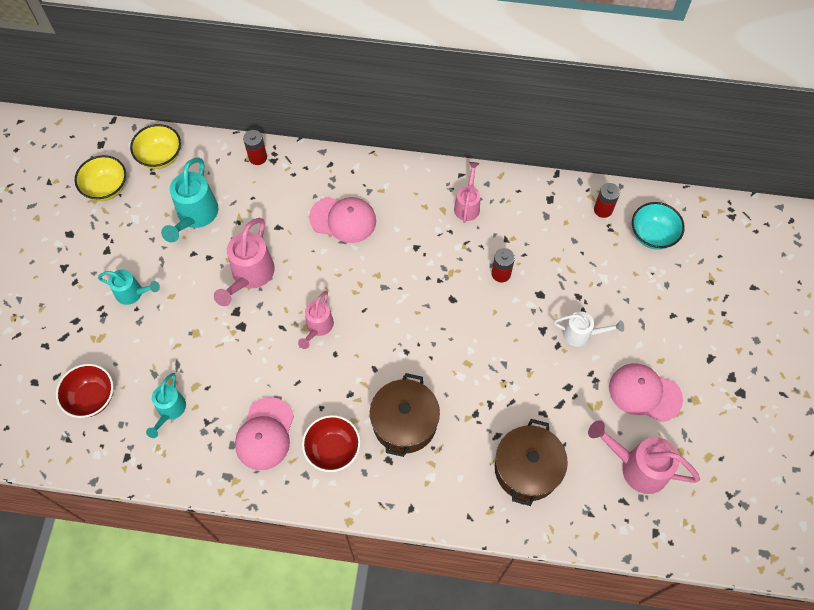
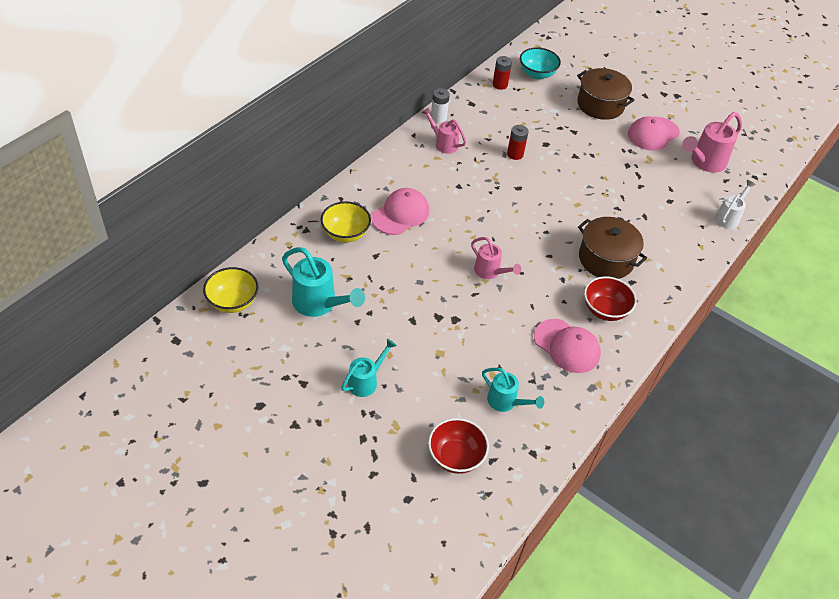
camera: 65 degrees left, 15 degrees down
(106, 188) = (232, 355): yellow bowl -> yellow bowl (345, 234)
(250, 275) = (409, 293): pink watering can -> none
(258, 157) = (294, 238): red battery -> none
(503, 182) = (438, 117): none -> white battery
(527, 469) = (678, 213): brown pot -> brown pot (600, 105)
(581, 334) = (591, 140): white watering can -> white watering can (728, 217)

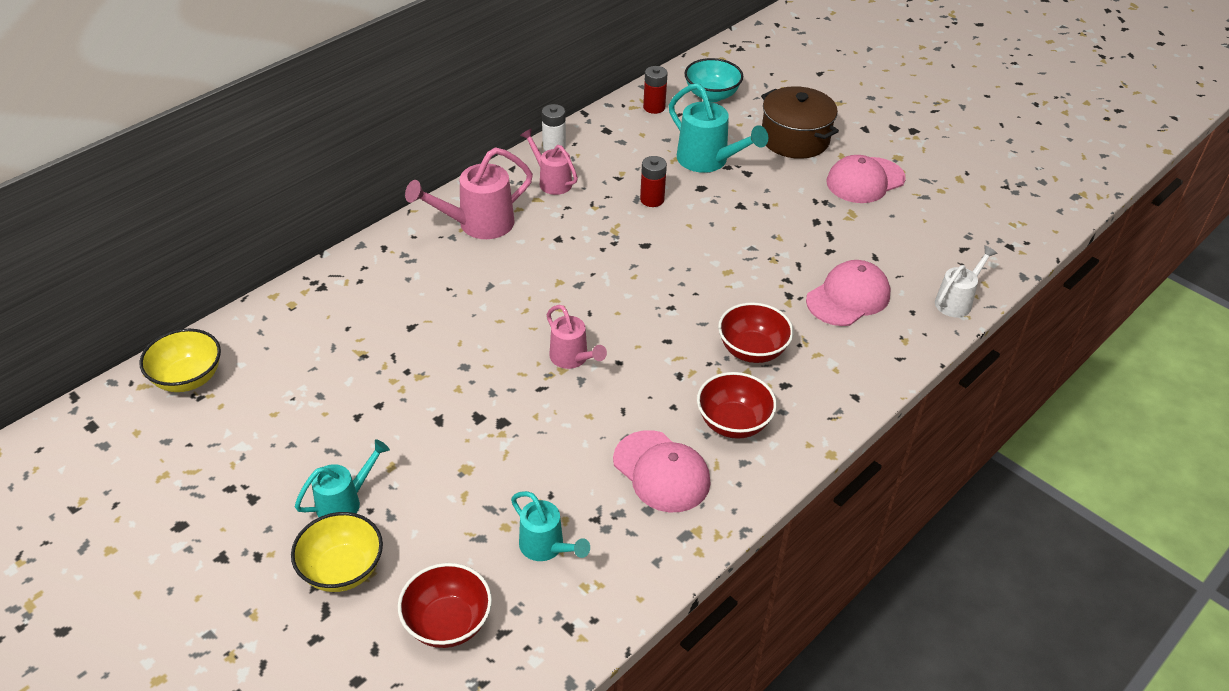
camera: 10 degrees right, 5 degrees down
(319, 304) = (309, 388): turquoise watering can -> turquoise watering can (708, 161)
(345, 234) = (376, 295): yellow bowl -> yellow bowl (342, 570)
(400, 214) = (463, 272): pink cap -> pink cap (848, 297)
(606, 259) = (752, 350): brown pot -> red bowl
(704, 162) = (936, 222): pink watering can -> pink watering can (478, 224)

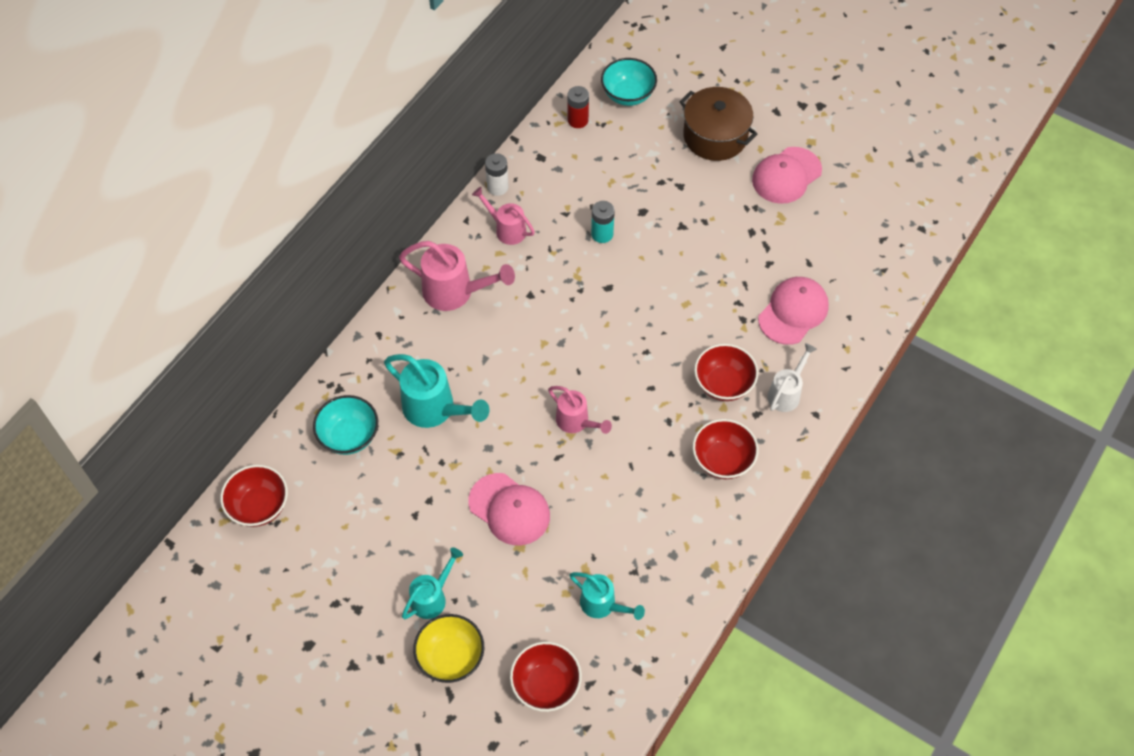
camera: 10 degrees left, 15 degrees up
(188, 378) = (259, 506): yellow bowl -> red bowl
(314, 330) = (349, 436): none -> turquoise bowl
(478, 224) = (455, 292): pink watering can -> pink watering can turned 120 degrees counterclockwise
(652, 200) = (602, 234): red battery -> turquoise battery
(661, 472) = (675, 518): pink cap -> pink cap (509, 509)
(708, 161) = (642, 178): turquoise watering can -> turquoise watering can (434, 409)
(956, 301) = (884, 299): white watering can -> white watering can (786, 393)

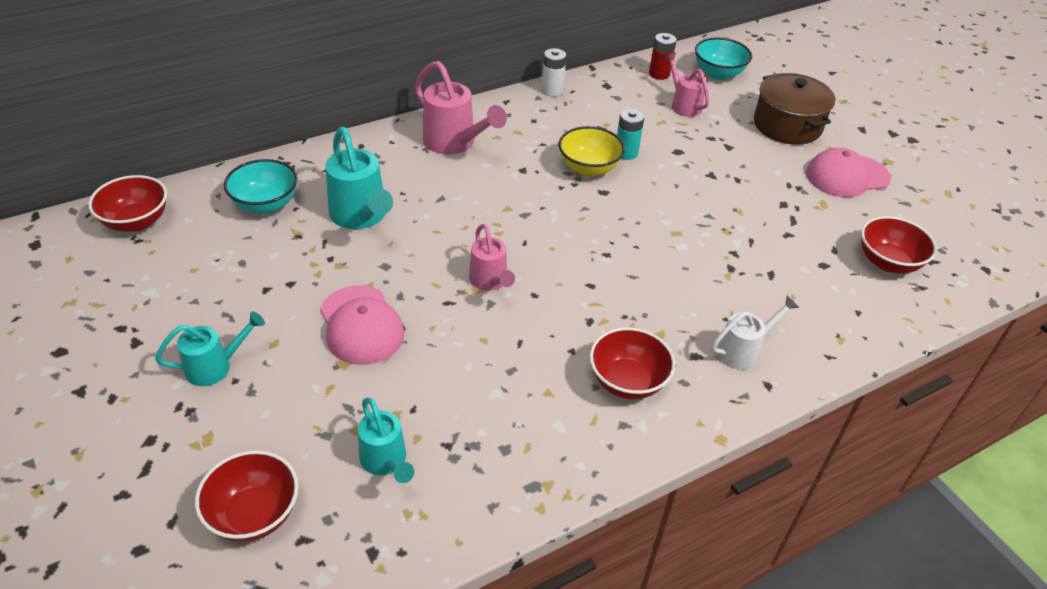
camera: 25 degrees right, 15 degrees down
(451, 657) = (181, 432): yellow bowl -> yellow bowl (588, 168)
(507, 229) = (537, 119): pink watering can -> pink watering can (683, 105)
(723, 384) = (673, 313): red bowl -> red bowl (888, 262)
(793, 312) = (793, 283): pink cap -> none

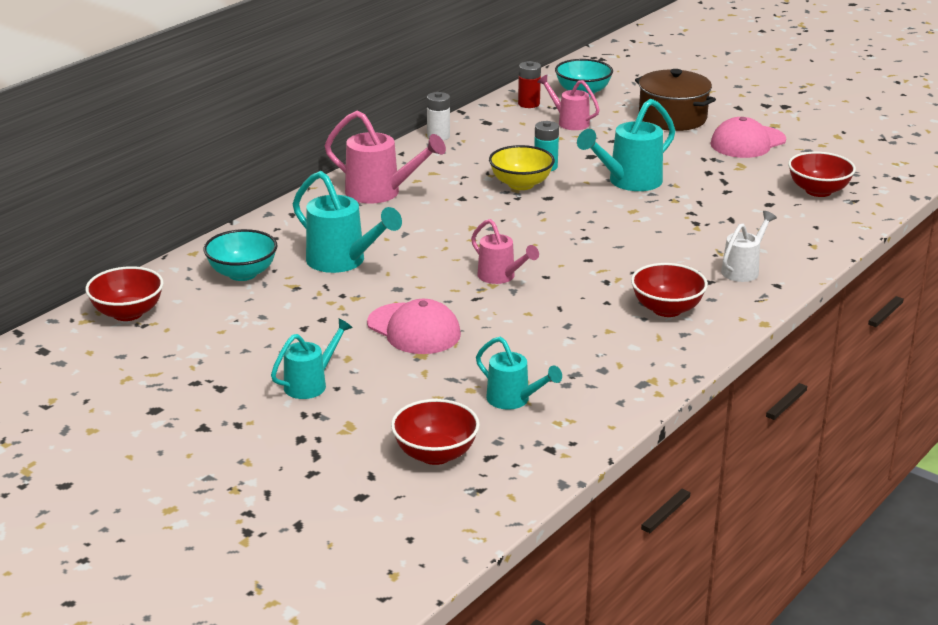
camera: 20 degrees left, 15 degrees down
(695, 194) = (629, 182): none -> turquoise watering can

